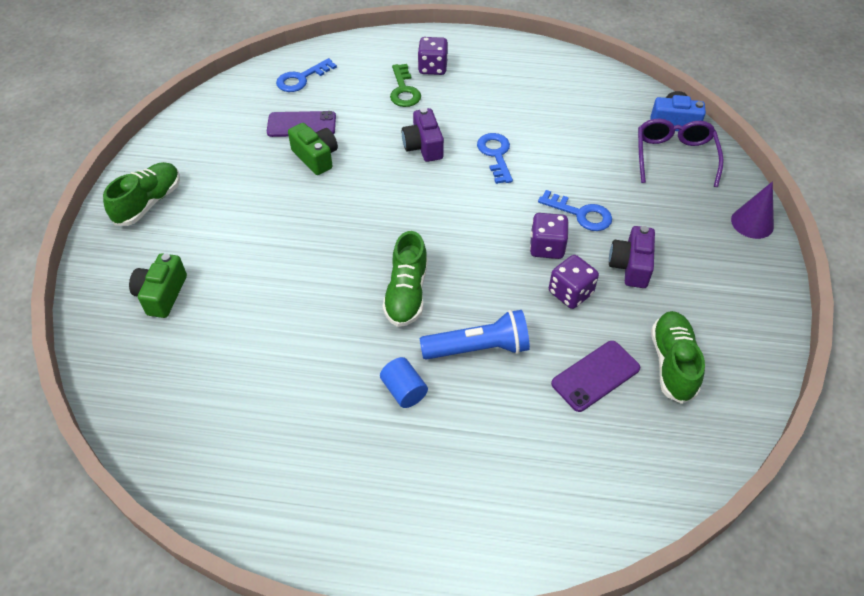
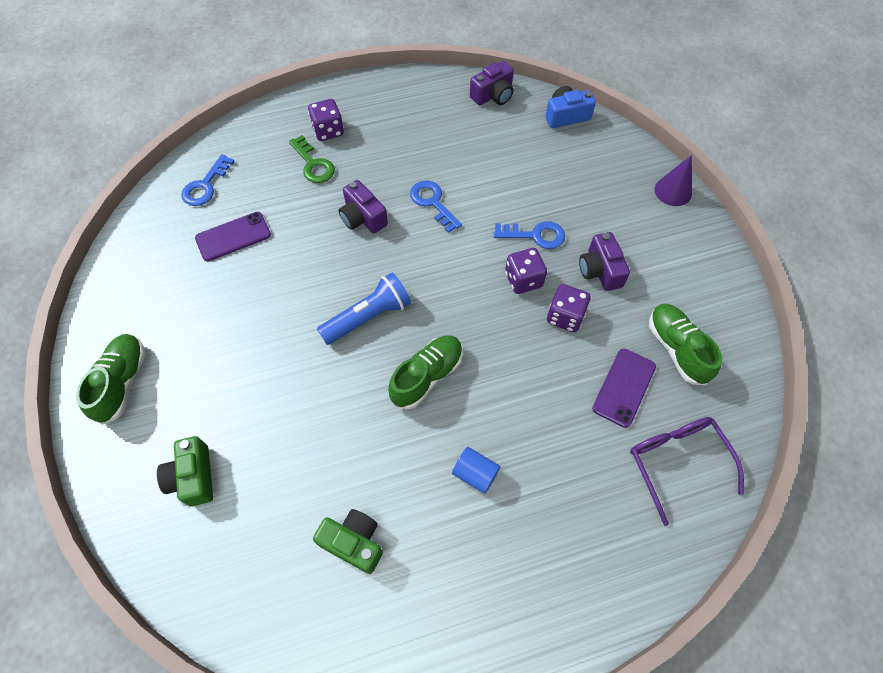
camera: 25 degrees left, 10 degrees up
(316, 157) = (266, 267): green camera -> green camera (354, 542)
(406, 293) = (427, 376): green shoe -> green shoe turned 120 degrees counterclockwise
(478, 348) = (517, 404): blue flashlight -> blue flashlight (368, 317)
(608, 84) = (493, 95): none -> purple camera
(674, 156) = (582, 149): purple glasses -> purple glasses (676, 461)

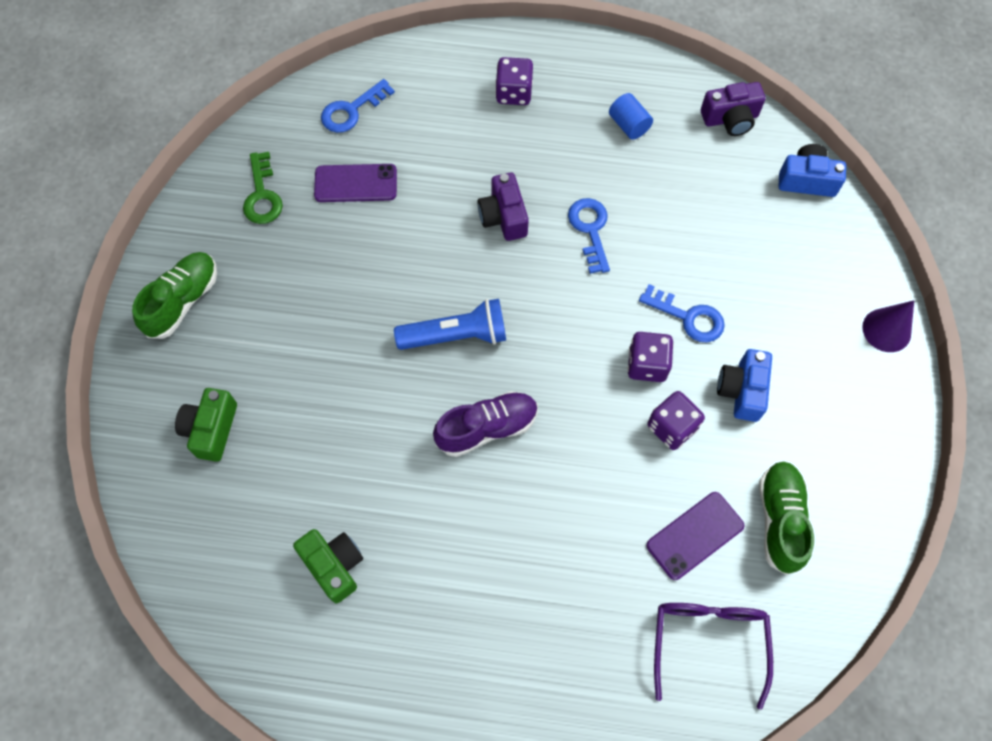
camera: 25 degrees right, 5 degrees up
(313, 164) = (478, 129): green key -> green key (262, 195)
(427, 376) = (487, 428): green shoe -> purple shoe
(475, 474) = (486, 554): blue cylinder -> blue cylinder (628, 125)
(600, 270) = (742, 390): purple camera -> blue camera

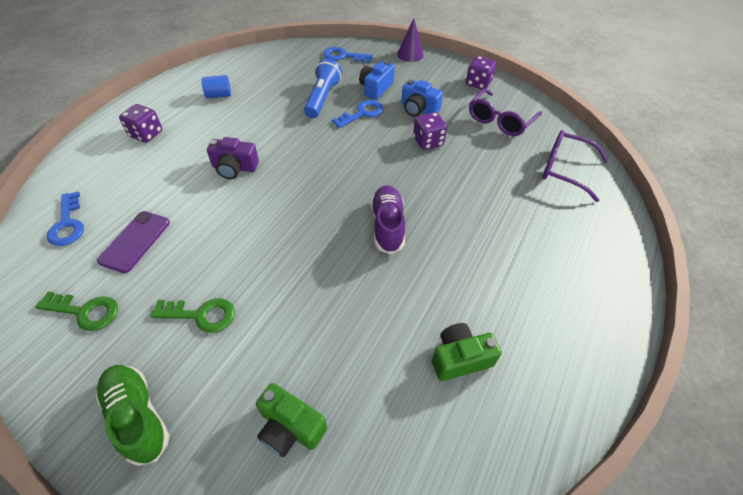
camera: 70 degrees left, 15 degrees down
(294, 294) = (201, 315): none -> green key
(456, 336) = (307, 220): blue flashlight -> blue flashlight (322, 98)
(590, 230) = (276, 133): blue key -> blue key (343, 56)
(647, 365) = (382, 138): purple dice -> purple dice (478, 83)
(695, 535) = (499, 154): purple phone -> none
(730, 119) = (250, 60): purple camera -> none
(780, 519) = (500, 120): green shoe -> purple glasses
(806, 180) = (309, 49): blue camera -> blue camera (376, 88)

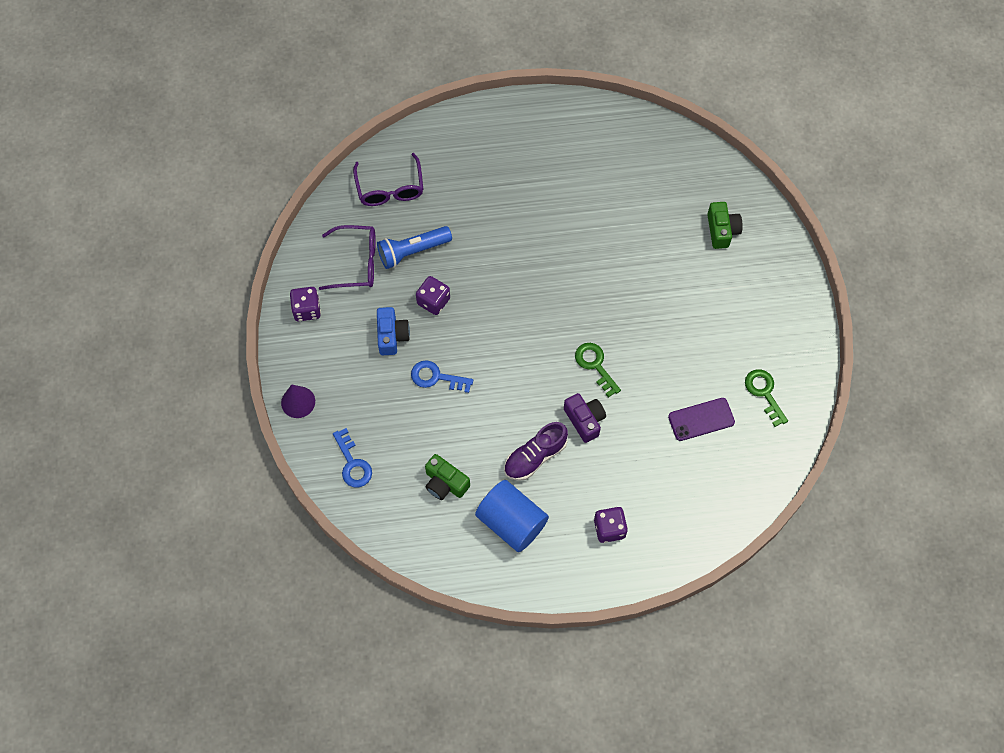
camera: 125 degrees left, 15 degrees up
(68, 224) = (729, 480): blue key -> none
(138, 416) = (780, 304): green shoe -> none
(201, 315) = (709, 327): green key -> green key (595, 365)
(219, 95) = (511, 522): blue cylinder -> blue cylinder, size x2.00
(322, 98) = (440, 427): blue flashlight -> blue flashlight (412, 251)
(376, 88) = (387, 392): blue camera -> none
(387, 226) = (550, 272): purple shoe -> purple shoe (535, 457)
(460, 358) = (615, 176): green camera -> green camera (445, 483)

